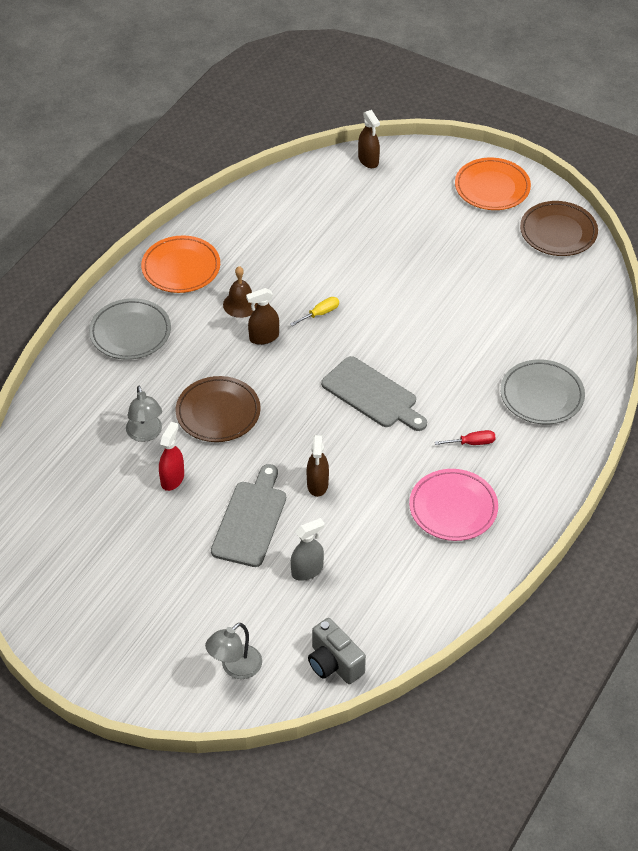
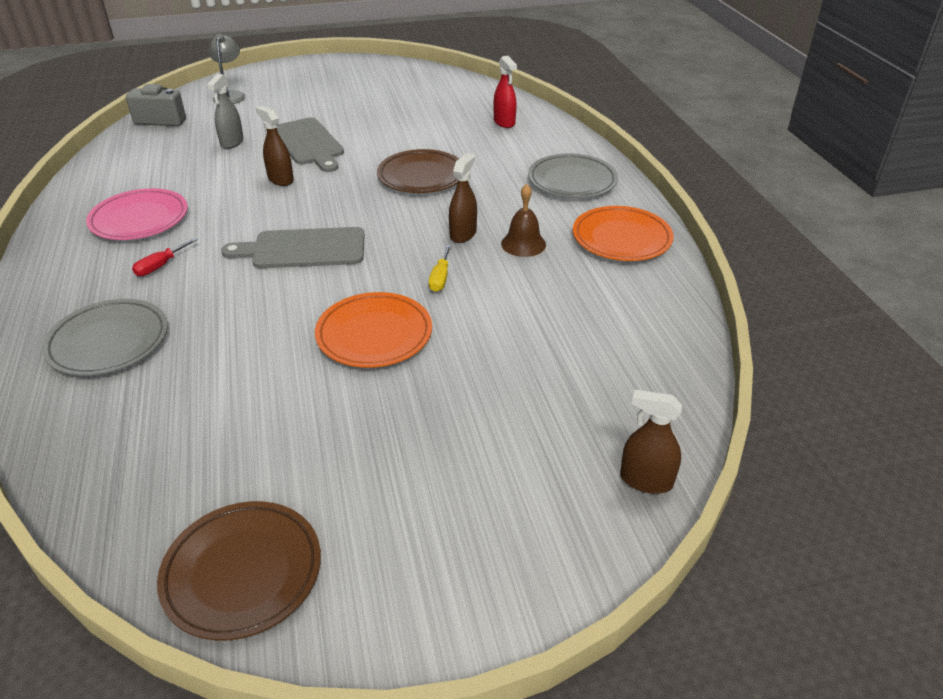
camera: 135 degrees right, 10 degrees down
(145, 434) = (454, 143): grey lamp -> none
(172, 479) = (397, 135): red spray bottle -> red spray bottle (504, 122)
(492, 187) = (425, 576): orange plate -> orange plate (374, 334)

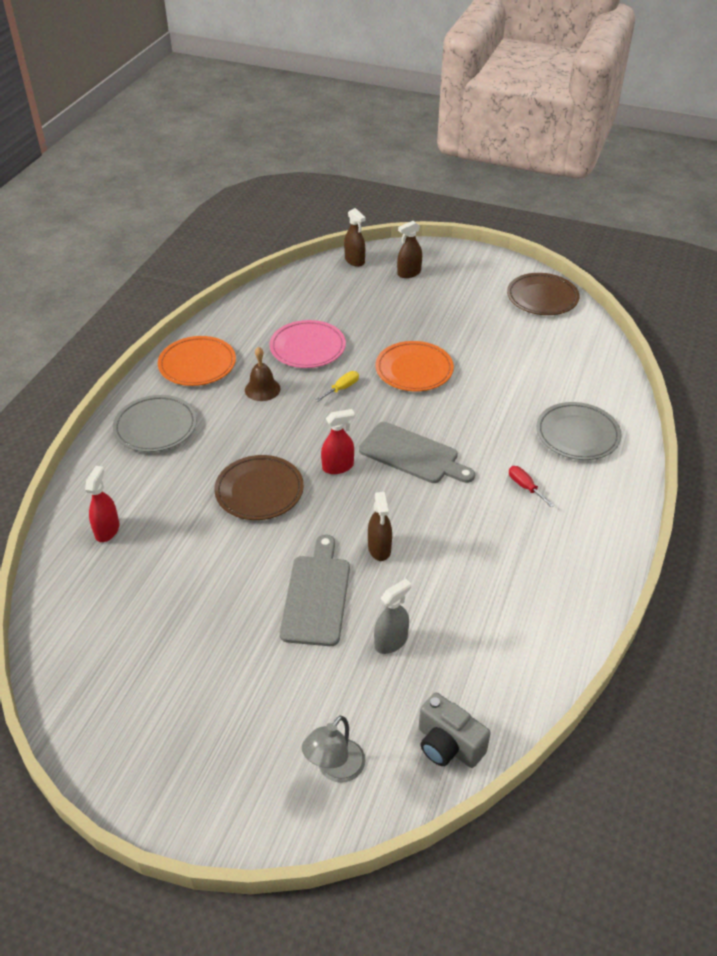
camera: 145 degrees left, 5 degrees up
(139, 219) = (526, 553): pink plate -> pink plate (307, 348)
(160, 266) = (525, 487): red screwdriver -> red screwdriver turned 105 degrees counterclockwise
(370, 214) = (338, 467): none -> red spray bottle
(463, 234) = (291, 415): brown spray bottle -> brown spray bottle (409, 273)

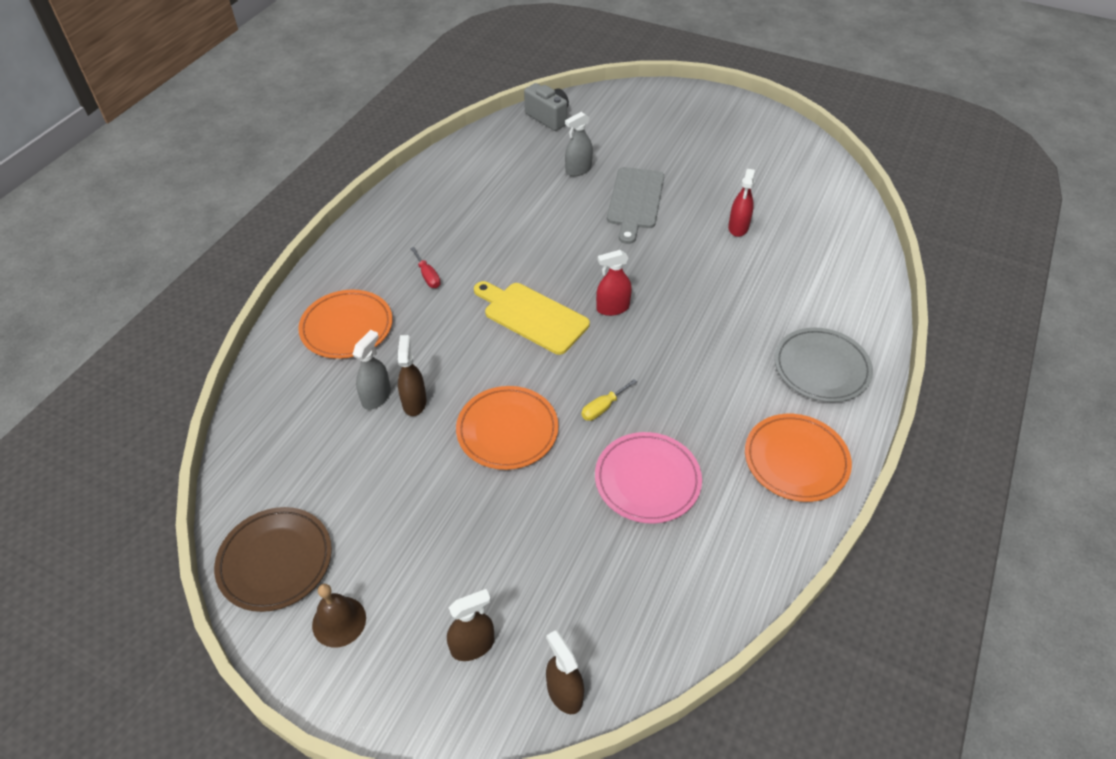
camera: 175 degrees left, 5 degrees up
(107, 530) = (831, 261): red spray bottle -> red spray bottle (738, 227)
(259, 491) = (692, 288): brown plate -> none
(262, 389) = (703, 413): brown bell -> brown bell (339, 621)
(335, 769) = (623, 111): grey lamp -> none
(379, 548) = (579, 232): brown spray bottle -> brown spray bottle (414, 402)
(412, 454) = (532, 316): grey cutting board -> yellow cutting board
(524, 385) = (376, 397): none -> grey spray bottle
(577, 434) = (347, 327): grey plate -> orange plate

